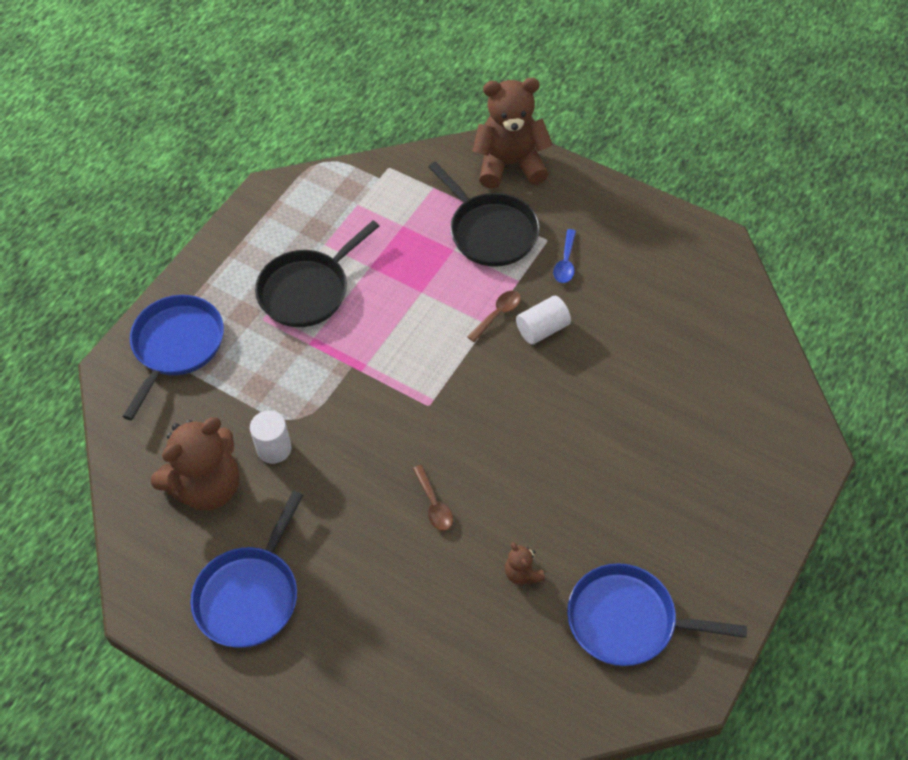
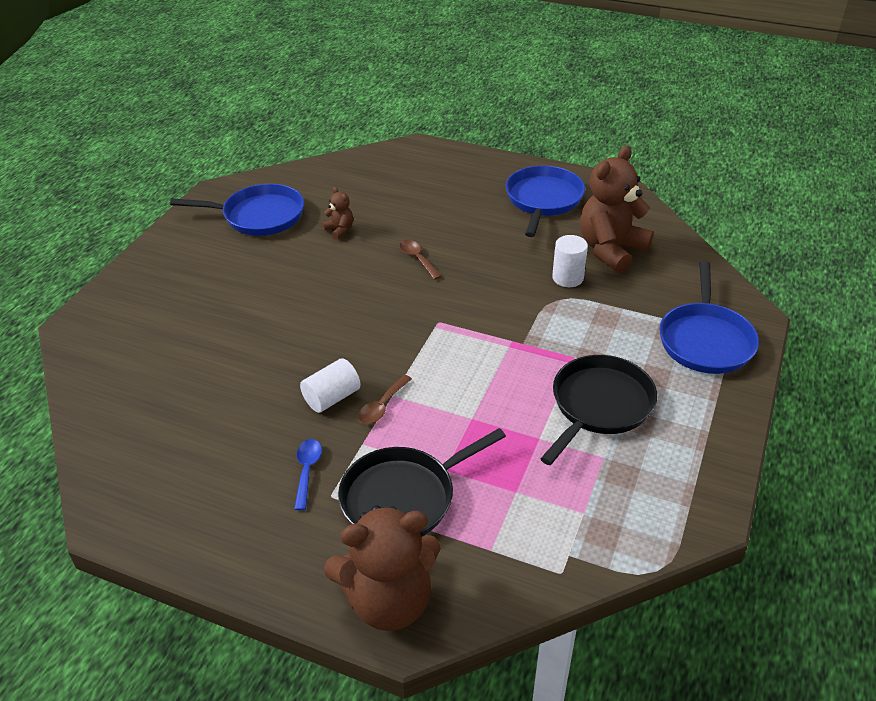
camera: 170 degrees right, 15 degrees down
(491, 232) = (403, 498): black pan -> black pan turned 75 degrees counterclockwise

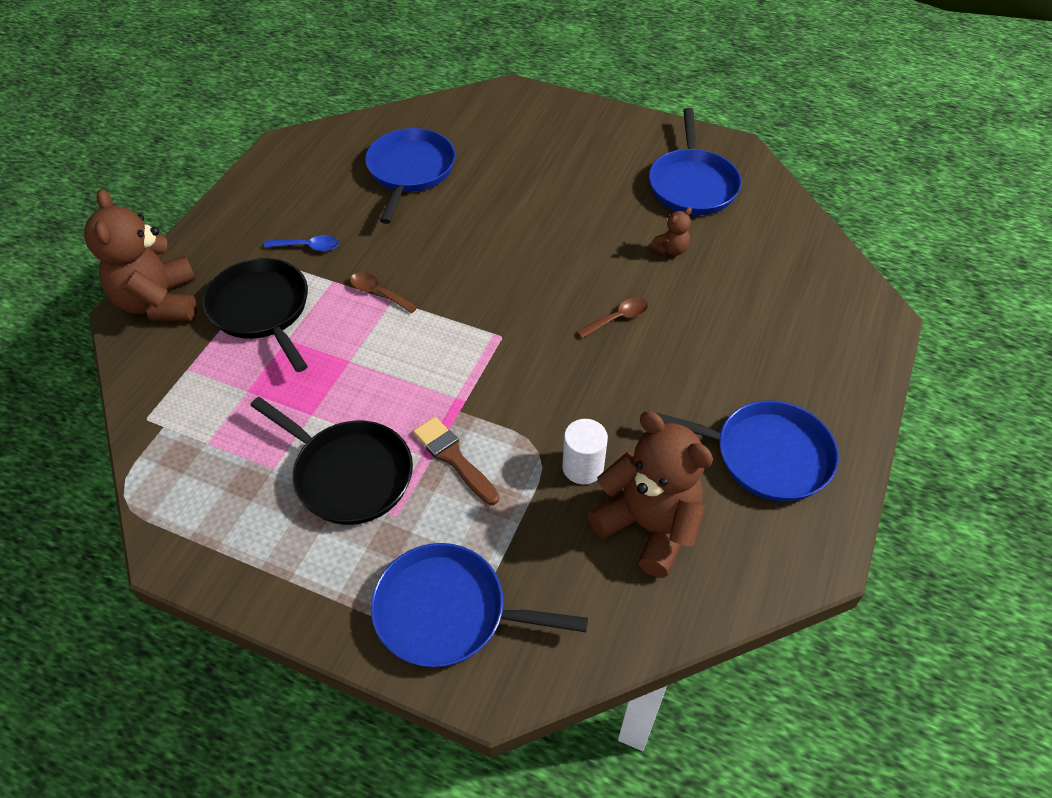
camera: 90 degrees right, 10 degrees up
(193, 397) = (410, 171): none -> blue pan
(332, 397) = (396, 257): white cylinder -> none
(571, 344) = (453, 458): none -> brown brush

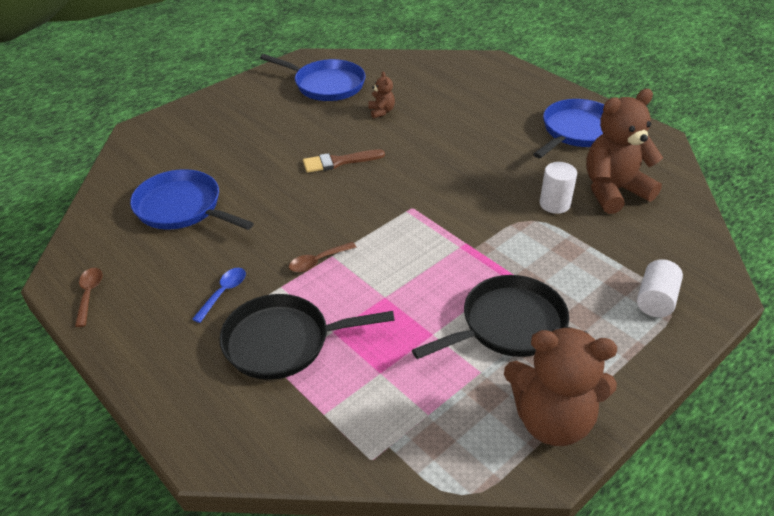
camera: 65 degrees left, 10 degrees down
(159, 302) = (212, 422): brown teddy bear -> brown teddy bear (552, 420)
(447, 612) = (655, 300): blue pan -> white cylinder
(453, 458) = (518, 262): brown brush -> brown brush (339, 162)
(617, 318) = (430, 151): brown spoon -> brown spoon (89, 294)

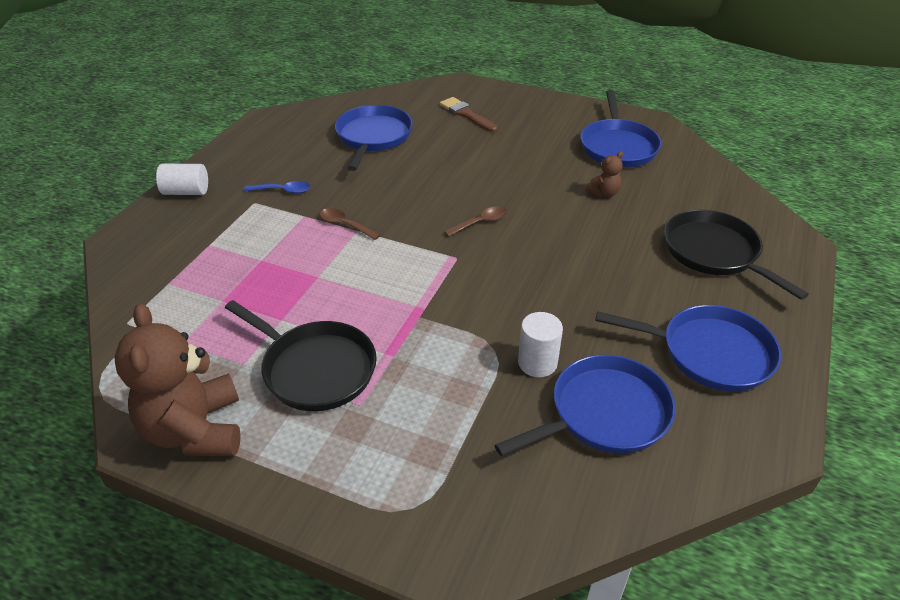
camera: 65 degrees right, 0 degrees up
(89, 294) = (254, 136): brown spoon -> brown spoon (480, 223)
(282, 342) = (239, 237): black pan -> black pan (714, 252)
(339, 162) = (495, 193): brown brush -> brown brush (466, 114)
(613, 191) = (604, 413): brown teddy bear -> blue pan
(655, 300) = (411, 490): white cylinder -> white cylinder (186, 192)

